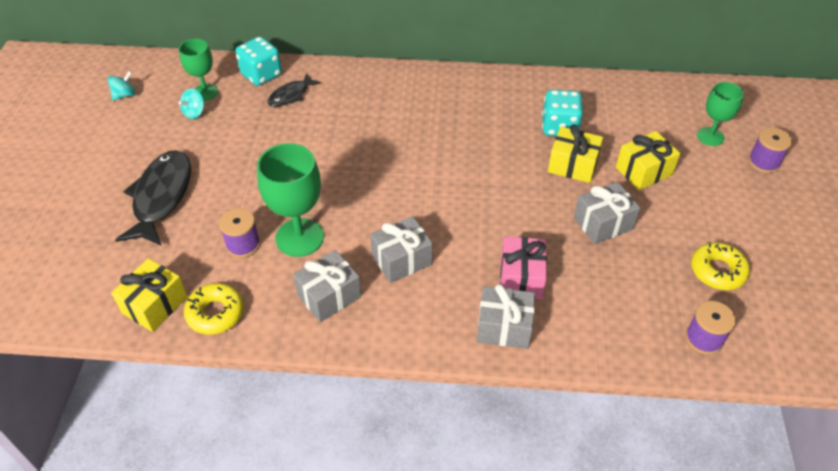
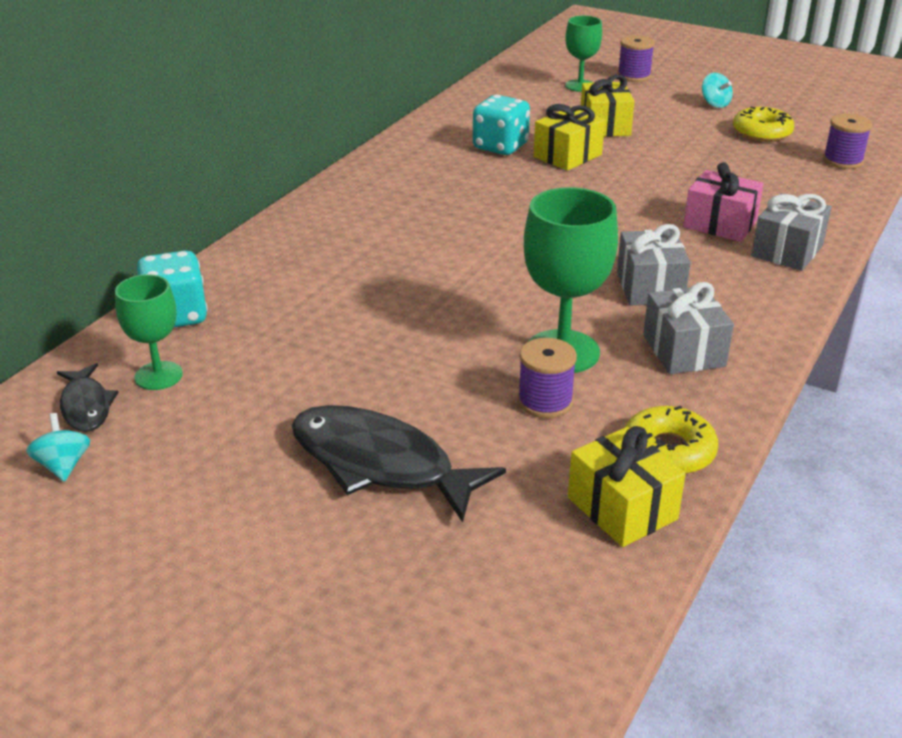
camera: 65 degrees left, 15 degrees down
(194, 113) = (200, 395): turquoise spinning top -> turquoise spinning top (715, 104)
(290, 95) = (254, 301): black fish -> black fish (86, 406)
(603, 223) = (666, 164): grey gift -> none

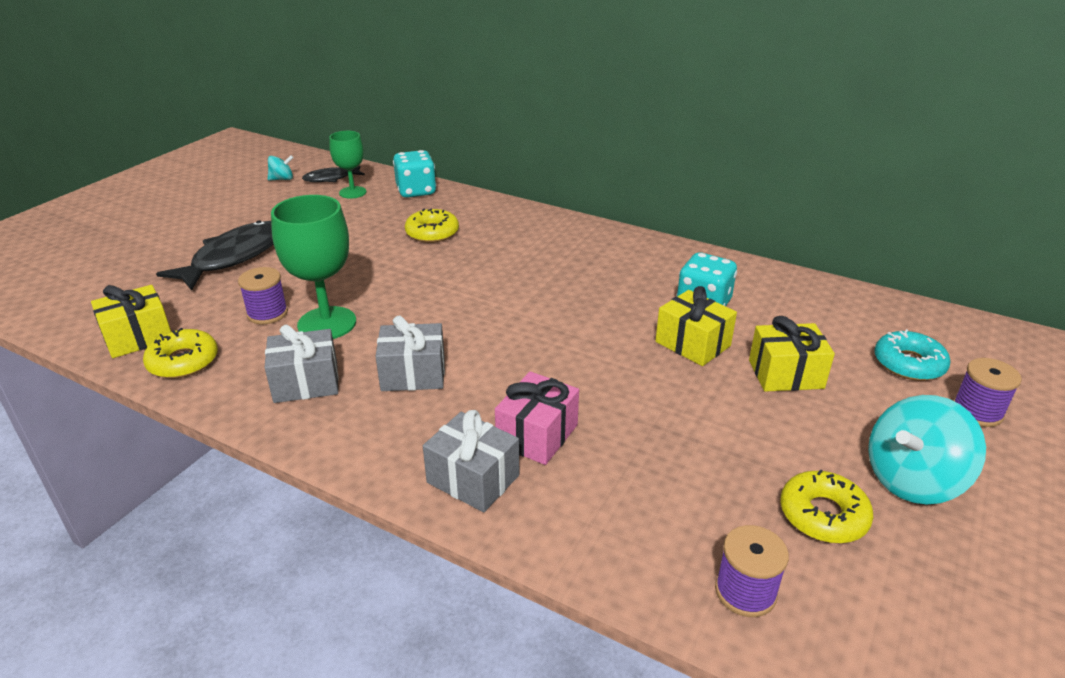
camera: 90 degrees right, 0 degrees up
(324, 294) = (432, 233): none -> yellow donut
(580, 86) = (908, 364): green goblet -> turquoise donut
(715, 104) = (912, 480): turquoise spinning top -> turquoise spinning top, size x2.01

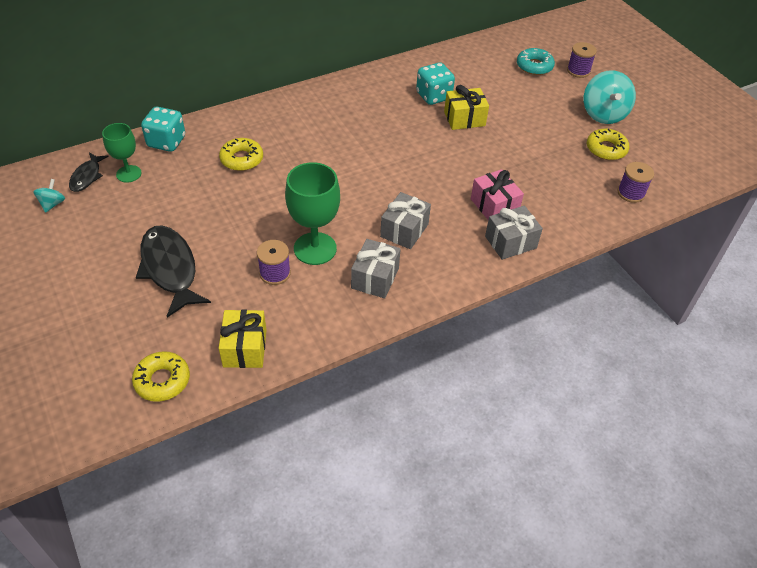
camera: 60 degrees left, 15 degrees up
(183, 361) = (300, 330): yellow donut -> yellow donut (162, 380)
(785, 374) = (512, 105): yellow gift -> none

